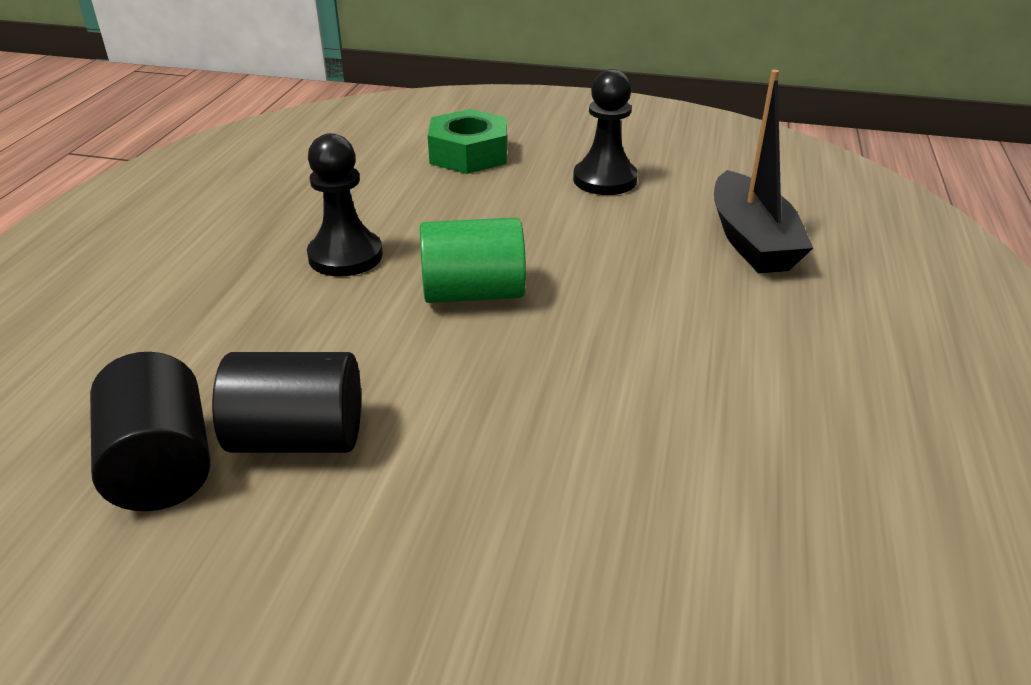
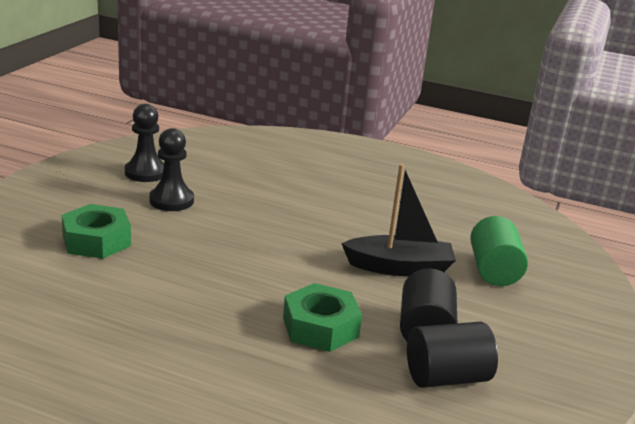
camera: 85 degrees left, 10 degrees down
(298, 329) = (320, 327): none -> green nut
(345, 256) = (234, 304): black pawn -> black pawn (145, 173)
(473, 293) = (296, 263): green cylinder -> green cylinder (494, 270)
(751, 240) = (267, 177): black boat -> black boat (399, 268)

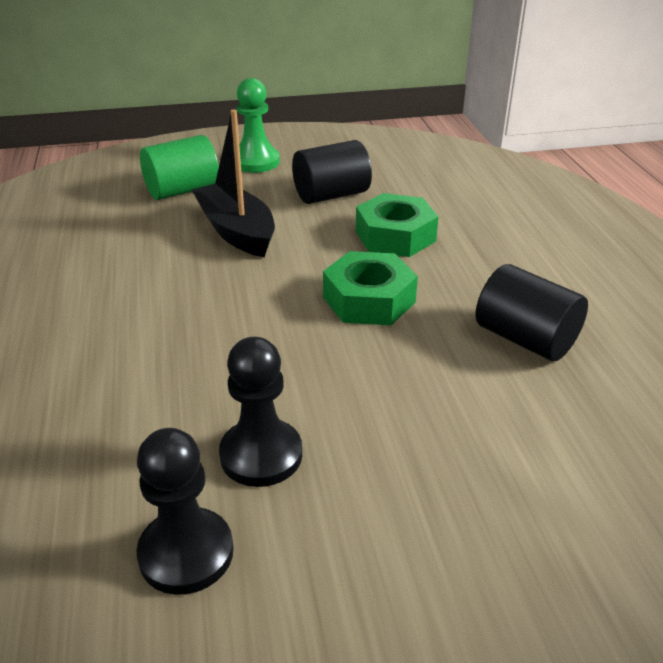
camera: 120 degrees left, 10 degrees up
(96, 241) = (455, 451): green nut -> green nut (369, 300)
(446, 377) = (380, 175): black cylinder -> black cylinder (525, 339)
(532, 322) = (255, 162): none -> green pawn

